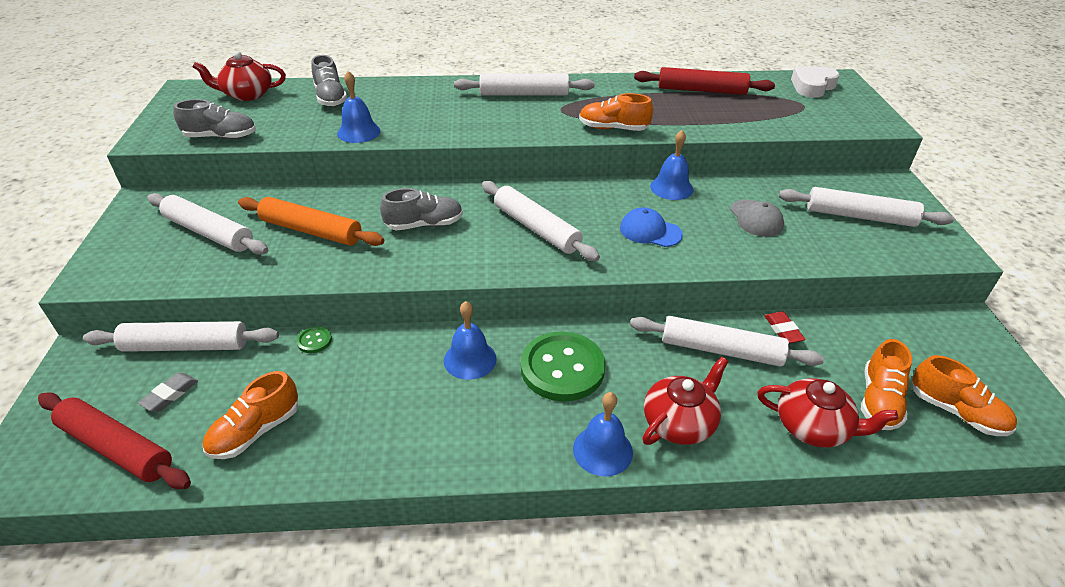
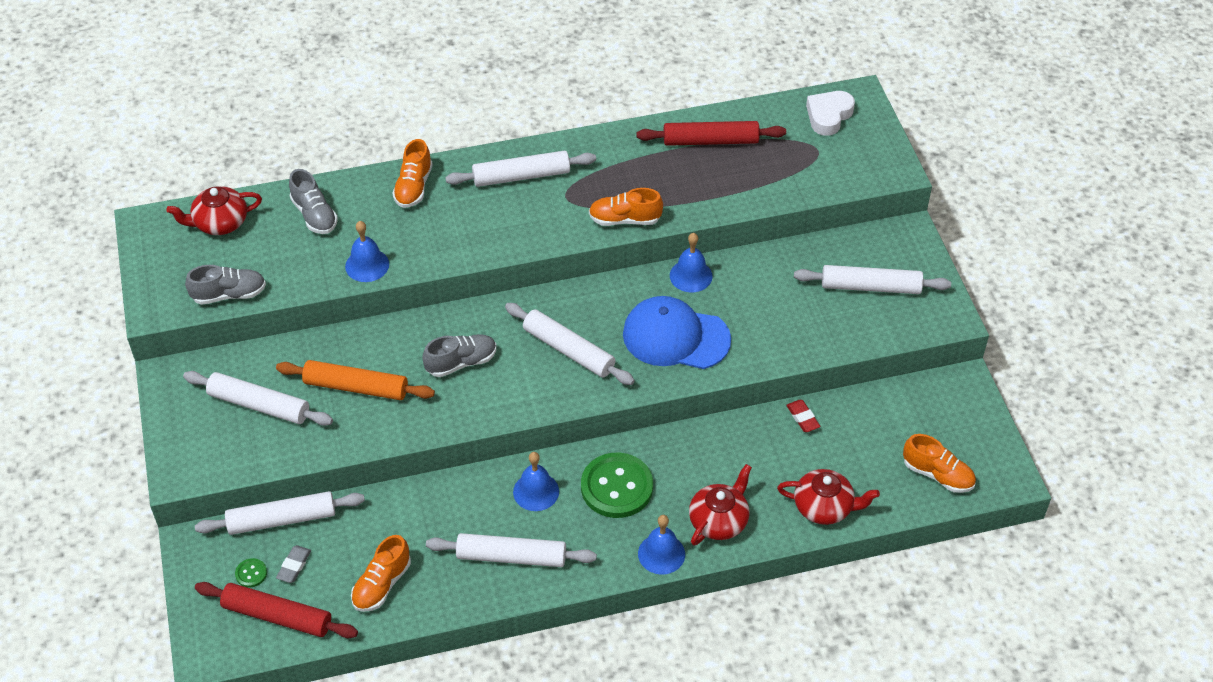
camera: 10 degrees left, 10 degrees up
(314, 340) = (393, 495): green button -> green button (251, 573)
(650, 231) = (675, 337): blue cap -> blue cap, size x1.83
(721, 350) = (749, 447): white rolling pin -> white rolling pin (511, 556)
(756, 218) = (773, 305): grey cap -> none
(879, 400) = (878, 474): orange shoe -> orange shoe (413, 187)

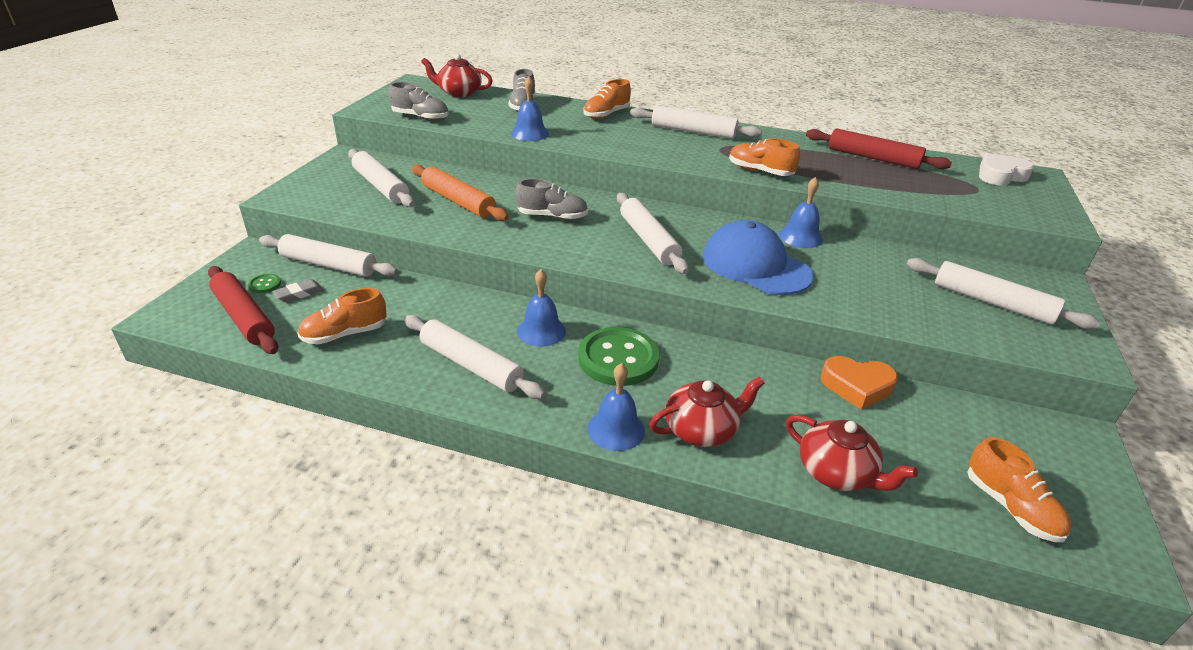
camera: 30 degrees right, 15 degrees down
(803, 418) = (857, 386): red eraser -> orange heart

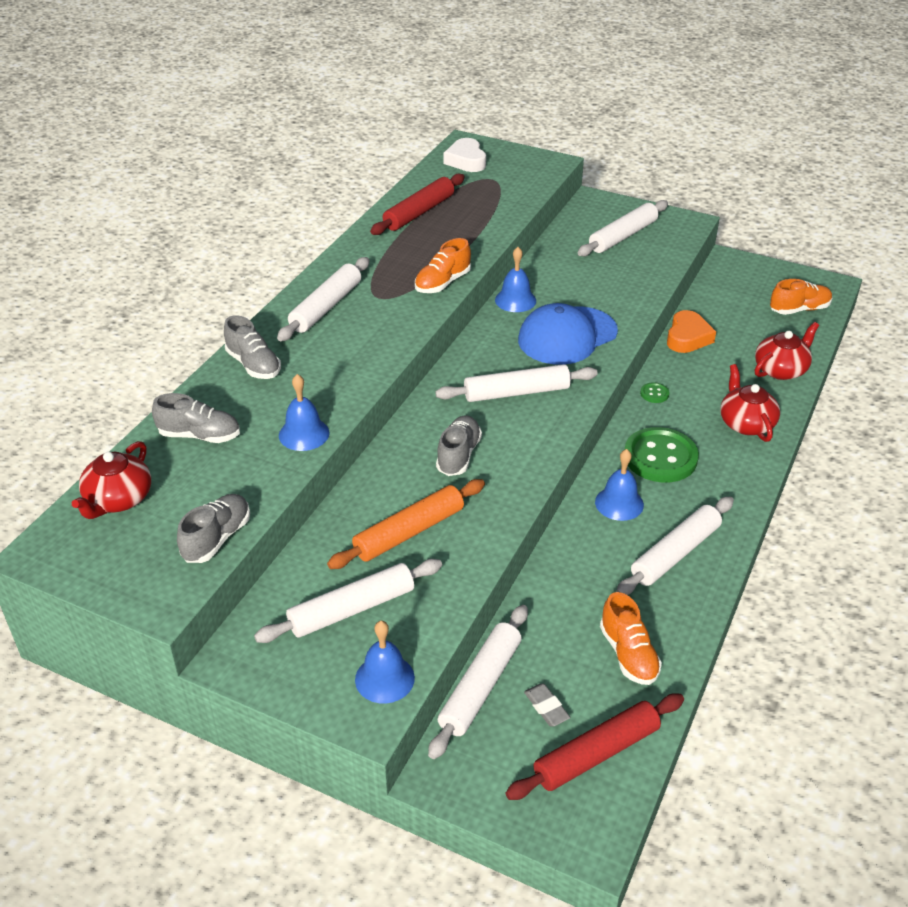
camera: 80 degrees left, 5 degrees up
(265, 284) = (524, 747): green button -> green button (654, 394)
(606, 115) = (253, 365): orange shoe -> grey shoe
(616, 429) = (751, 469): blue bell -> blue bell (384, 678)

